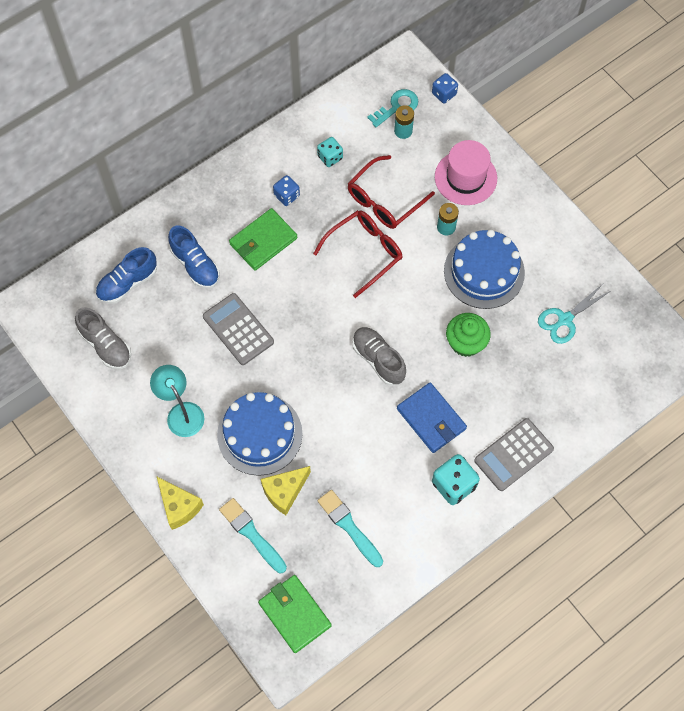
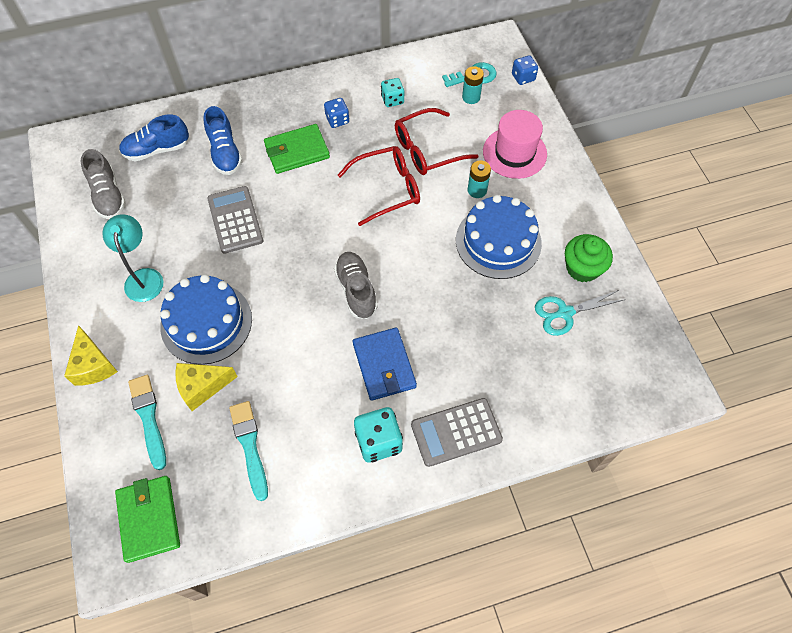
camera: 20 degrees right, 5 degrees down
(466, 342) = (452, 302): green cupcake -> green cupcake (582, 268)

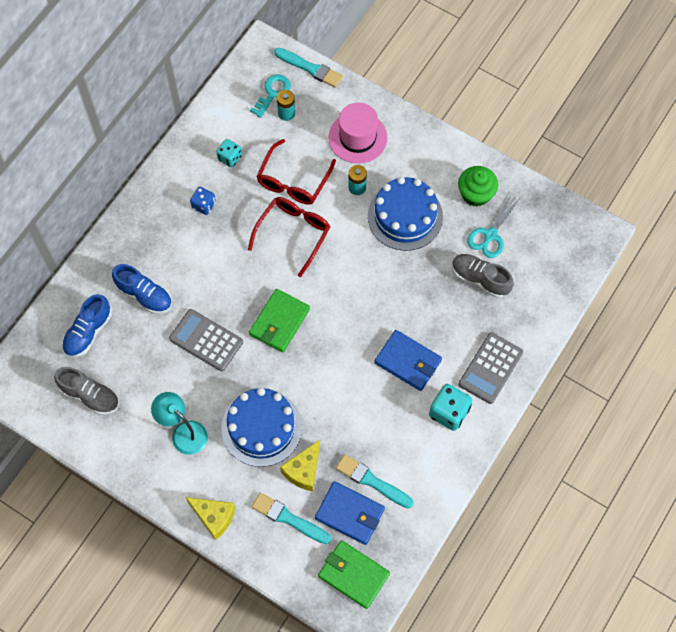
camera: 40 degrees left, 5 degrees up
(202, 459) = (350, 514): none -> blue wallet
(297, 151) = (198, 253): green wallet -> green wallet (279, 322)
(356, 290) = (342, 325): grey shoe -> grey shoe (480, 279)
(523, 77) = (310, 68): blue dice -> turquoise brush

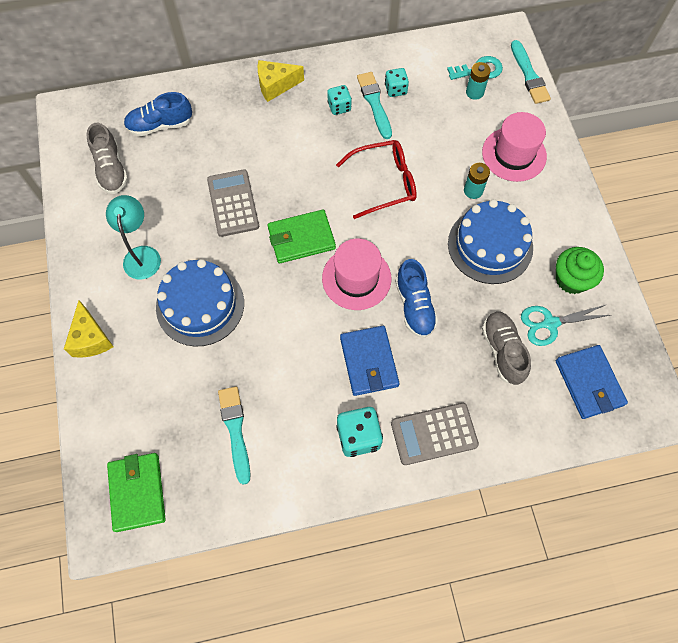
camera: 45 degrees right, 0 degrees up
(144, 295) = (226, 133): blue shoe -> blue shoe (414, 306)
(204, 205) = (339, 107): blue dice -> turquoise dice
(289, 518) = (141, 395): turquoise brush -> turquoise brush (374, 103)
(293, 181) = (427, 144): red glasses -> none
(303, 471) = (193, 368): yellow cheese -> yellow cheese (275, 85)
(344, 315) = (356, 278): none -> pink hat
(350, 514) = (189, 439): blue wallet -> blue wallet (589, 383)

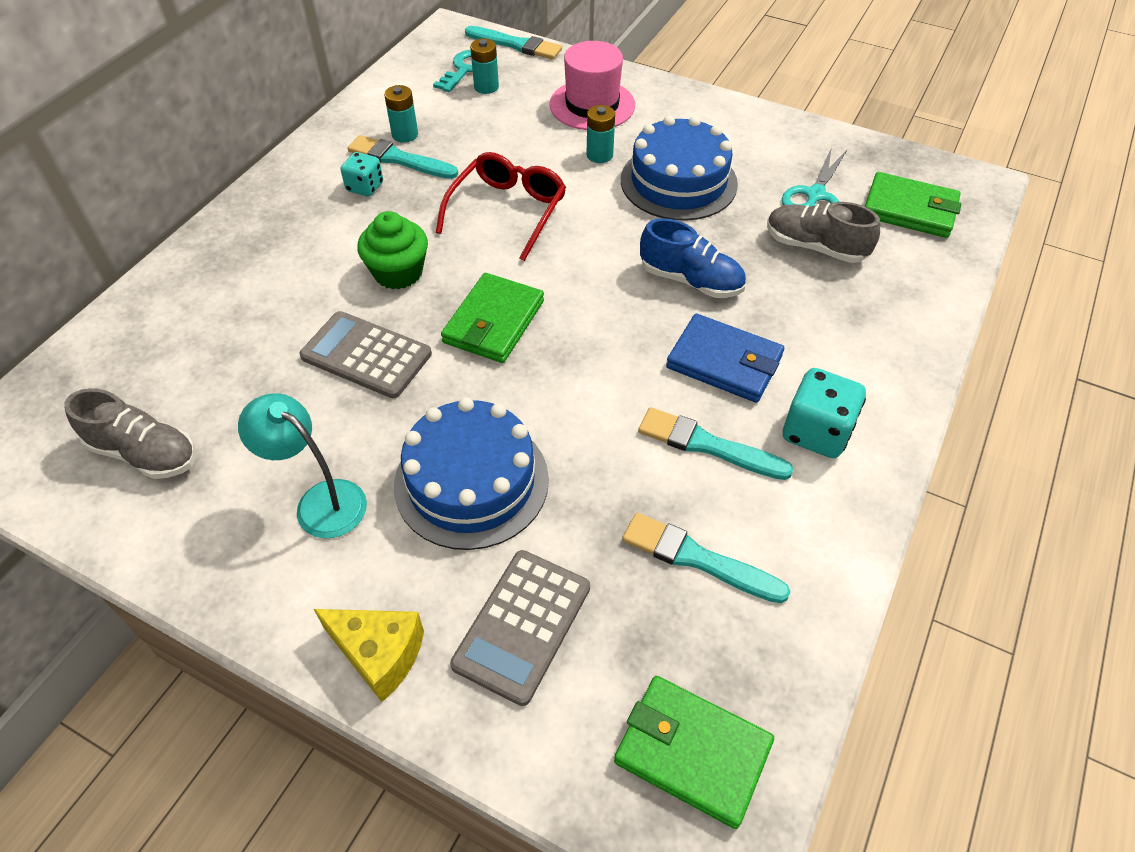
camera: 50 degrees left, 15 degrees down
(160, 125) = (156, 357): blue shoe -> none
(275, 85) = (261, 219): yellow cheese -> none
(306, 391) = (708, 445): none -> turquoise brush
(356, 278) = (603, 306): pink hat -> none
(395, 89) = (405, 135): turquoise dice -> turquoise battery
(434, 434) = (870, 362): grey calculator -> grey calculator (522, 625)
(571, 279) = (779, 152): green cupcake -> green cupcake (398, 272)
(589, 383) = (909, 210): blue wallet -> green wallet

